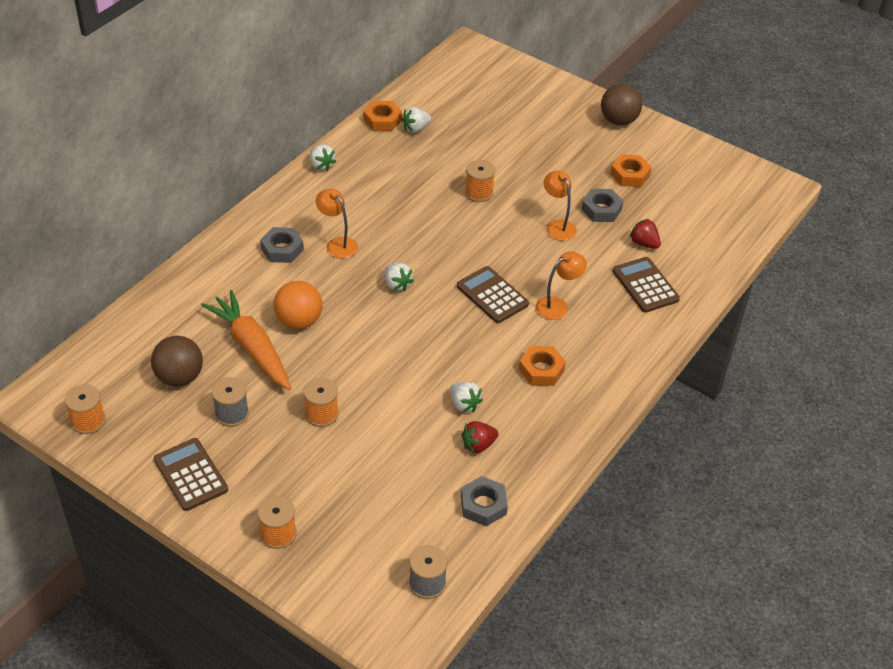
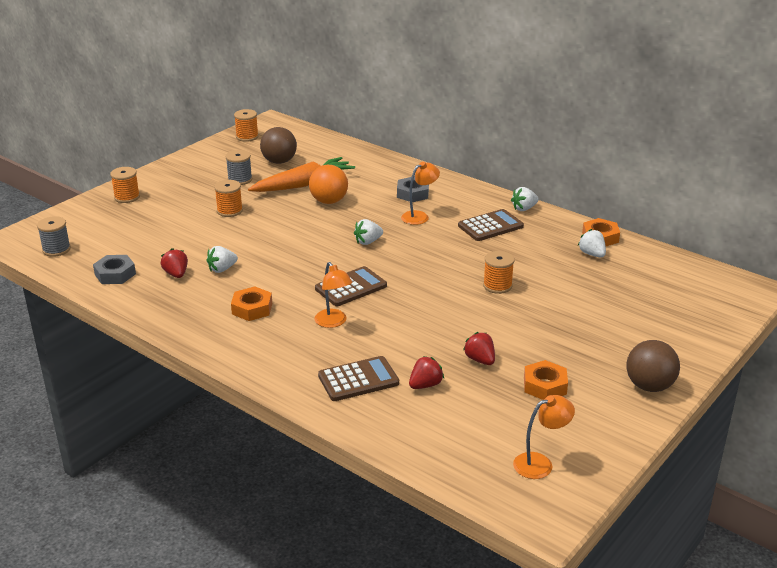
camera: 95 degrees right, 15 degrees down
(191, 475) = (189, 168): brown calculator -> brown calculator (490, 226)
(557, 226) = (450, 329): orange lamp -> orange lamp (540, 463)
(601, 209) = (480, 360): grey nut -> red strawberry

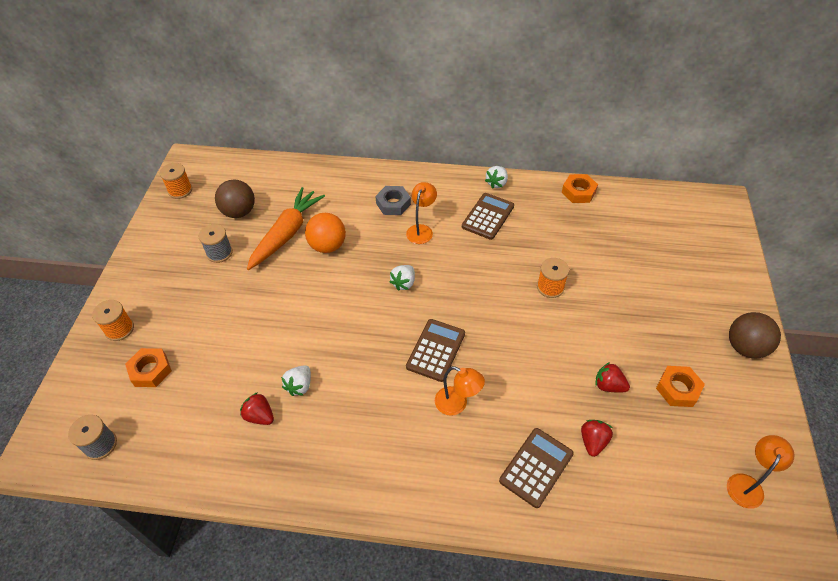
camera: 30 degrees left, 20 degrees up
(115, 274) = (195, 449): grey nut -> none
(229, 211) = (243, 301): orange spool -> none
(252, 308) = (370, 425): orange nut -> orange nut (150, 370)
(592, 254) = (588, 215): white strawberry -> none

